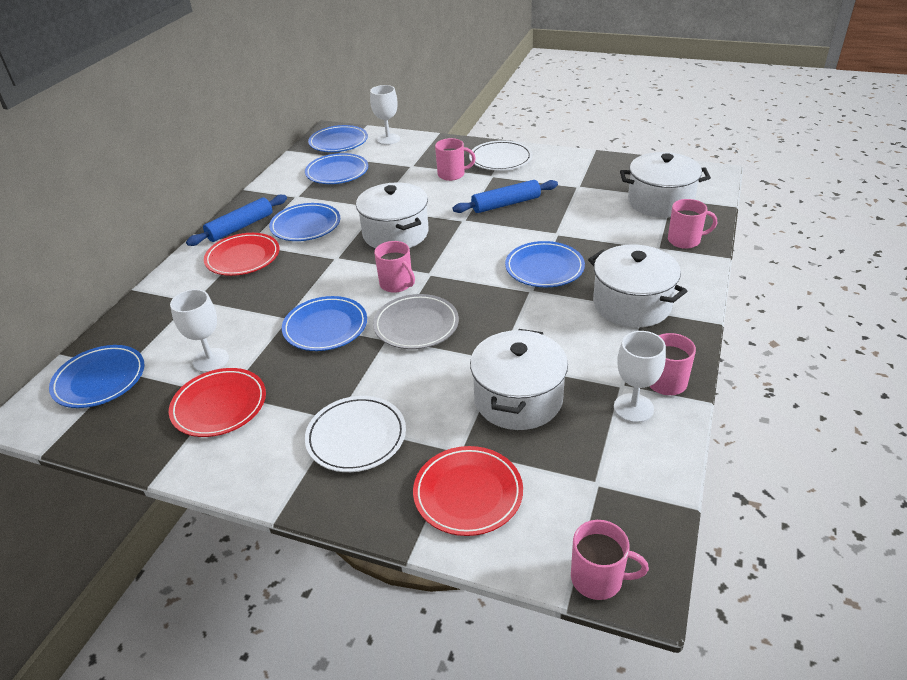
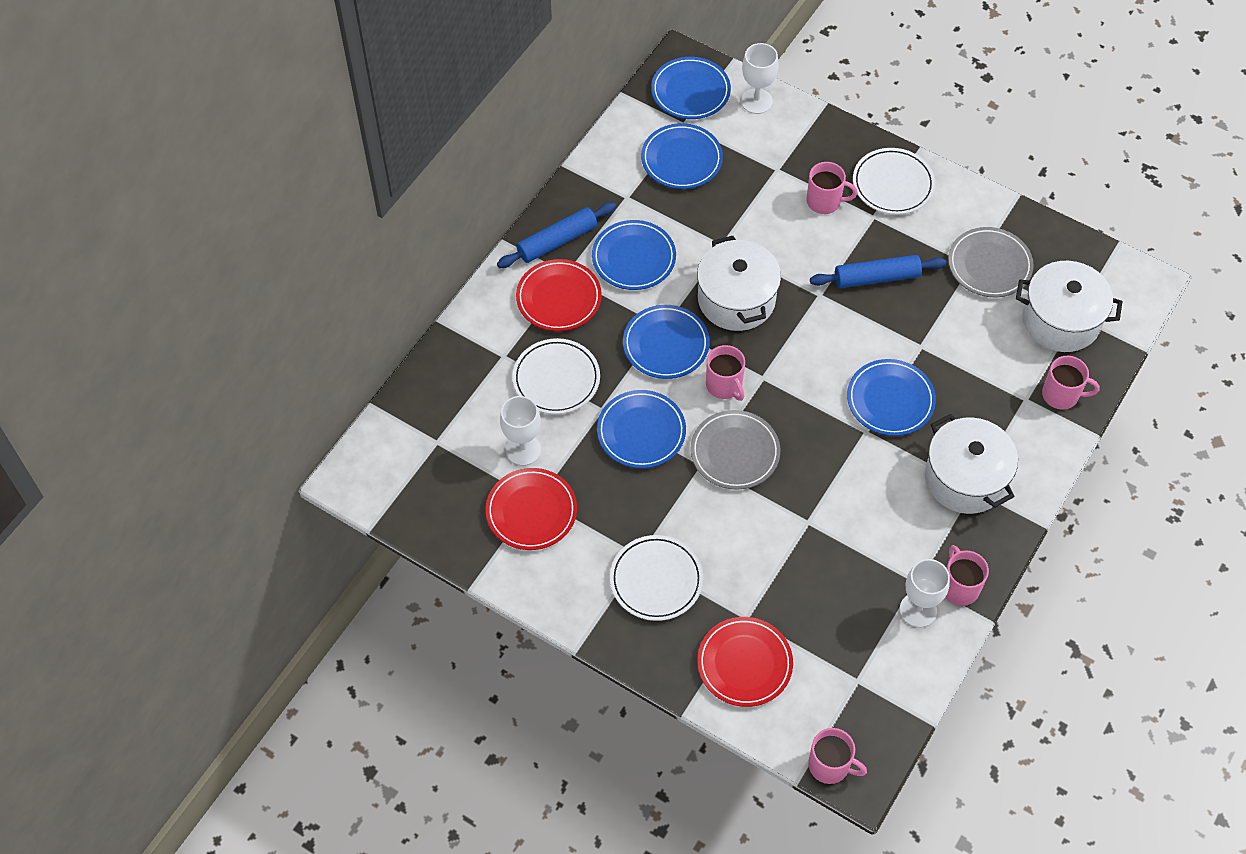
camera: 10 degrees right, 20 degrees up
(99, 379) = (414, 449): blue plate -> blue plate (666, 344)
(242, 306) = (556, 379): none -> white plate
(518, 399) = (814, 573): white pot -> none
(590, 184) = (989, 265): none -> grey plate

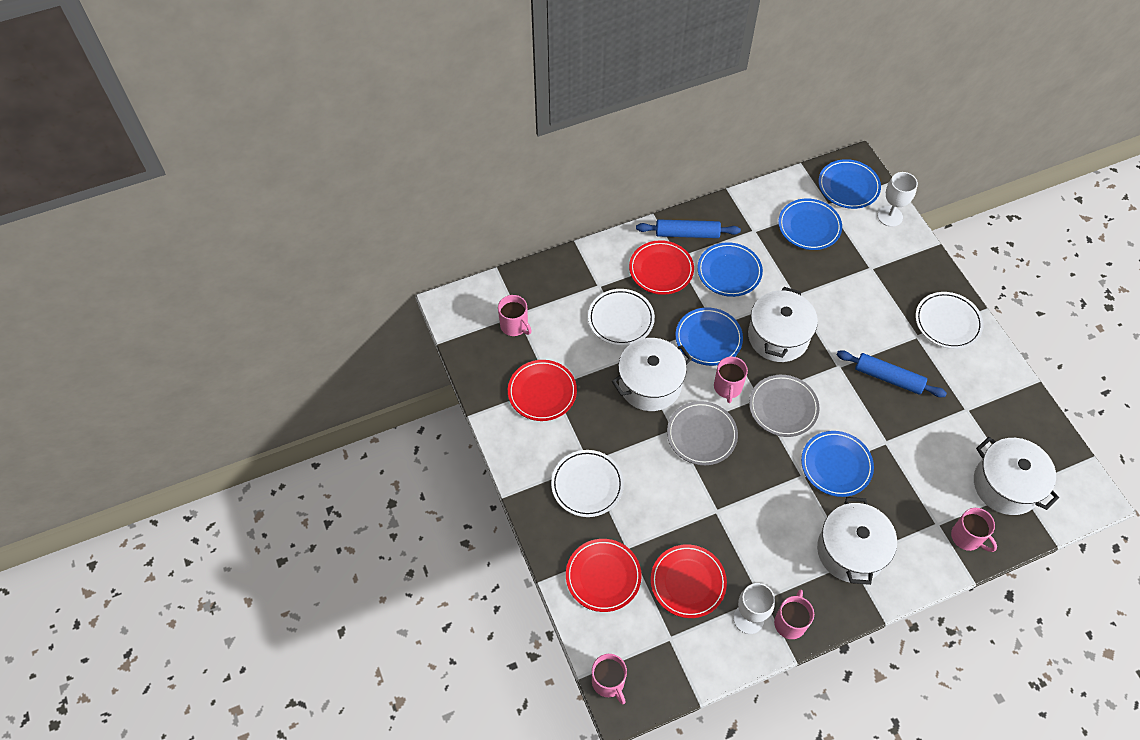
camera: 35 degrees right, 0 degrees up
(523, 450) = (566, 351): white goblet -> none
(641, 431) = (650, 384): blue plate -> white pot
(824, 201) = (889, 307): pink mug -> pink mug (514, 325)
(833, 613) = (688, 582): none -> red plate
(989, 265) = (979, 416): grey plate -> grey plate (783, 407)

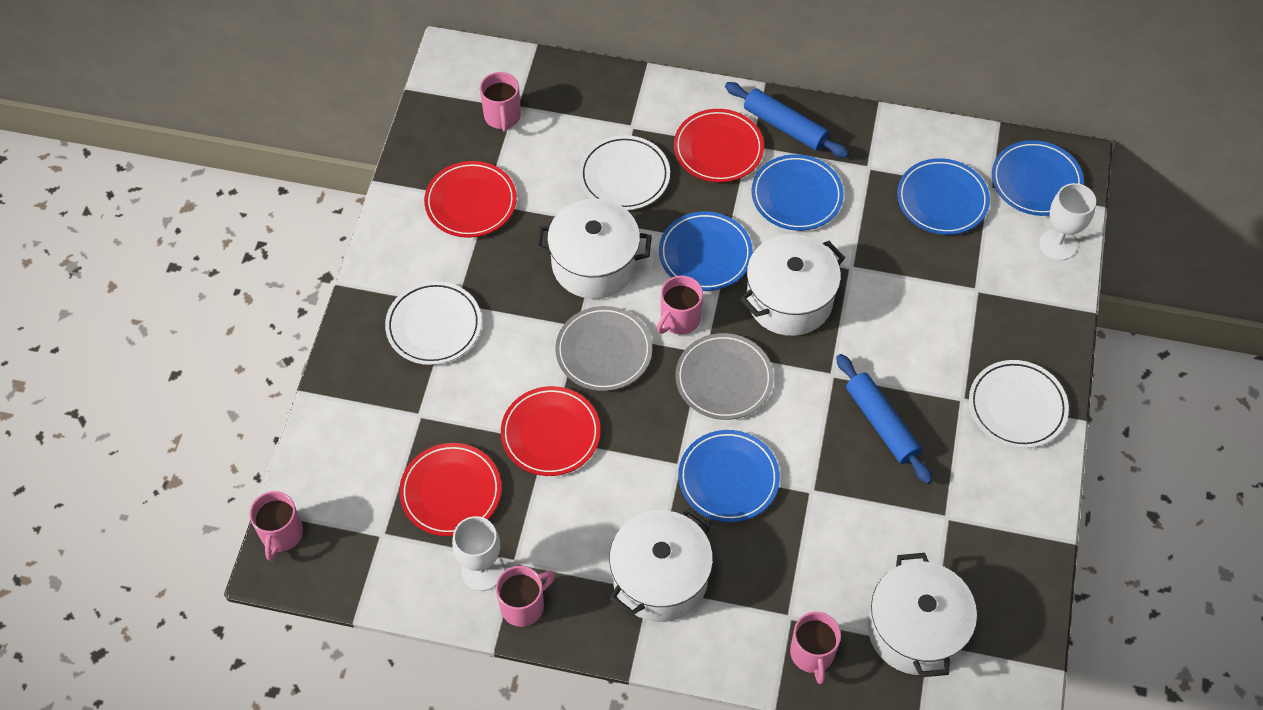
camera: 35 degrees right, 0 degrees up
(603, 576) = (368, 428): red plate -> red plate (550, 433)

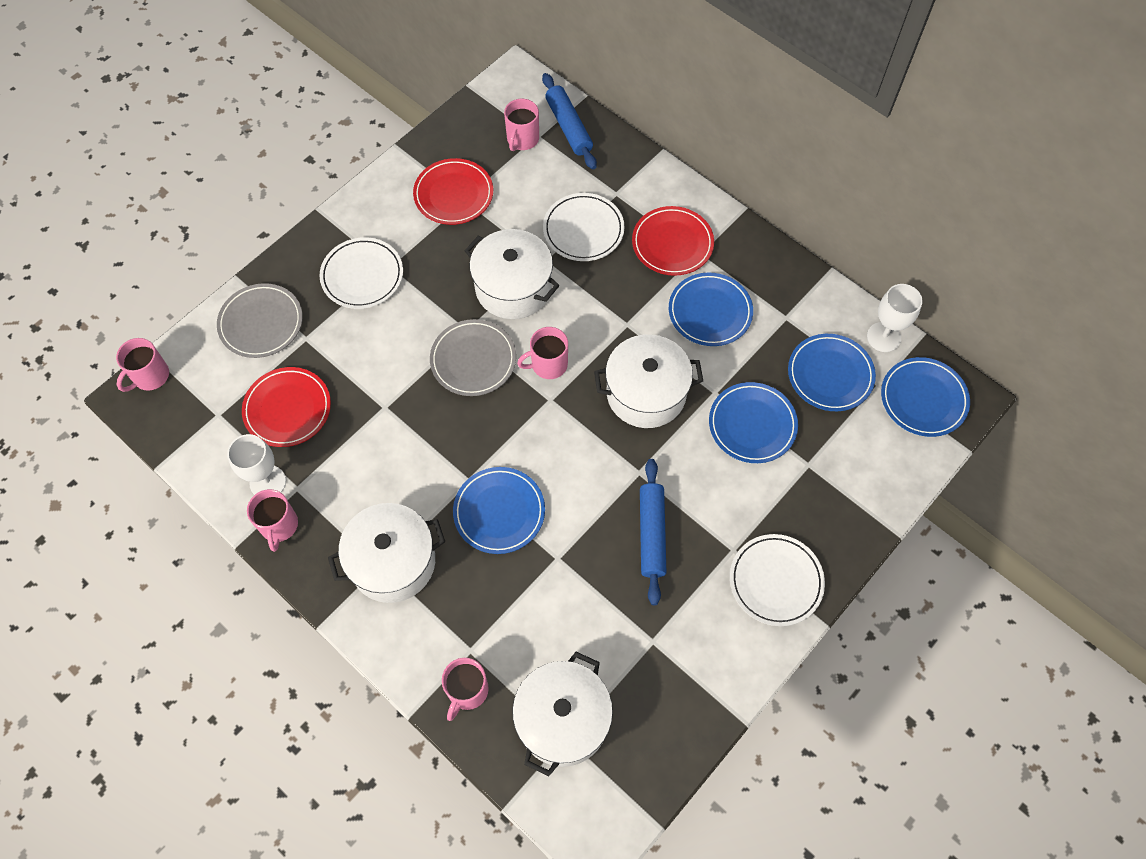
camera: 30 degrees right, 5 degrees up
(523, 605) = (279, 525): pink mug -> pink mug turned 90 degrees clockwise
(550, 433) = (390, 403): red plate -> none
(705, 254) = (604, 323): blue plate -> blue plate (752, 424)
(724, 379) = (550, 430): grey plate -> grey plate (261, 323)
(785, 126) = (739, 251): blue rolling pin -> blue rolling pin (569, 127)
(1057, 245) = (905, 462): white goblet -> white goblet (883, 337)

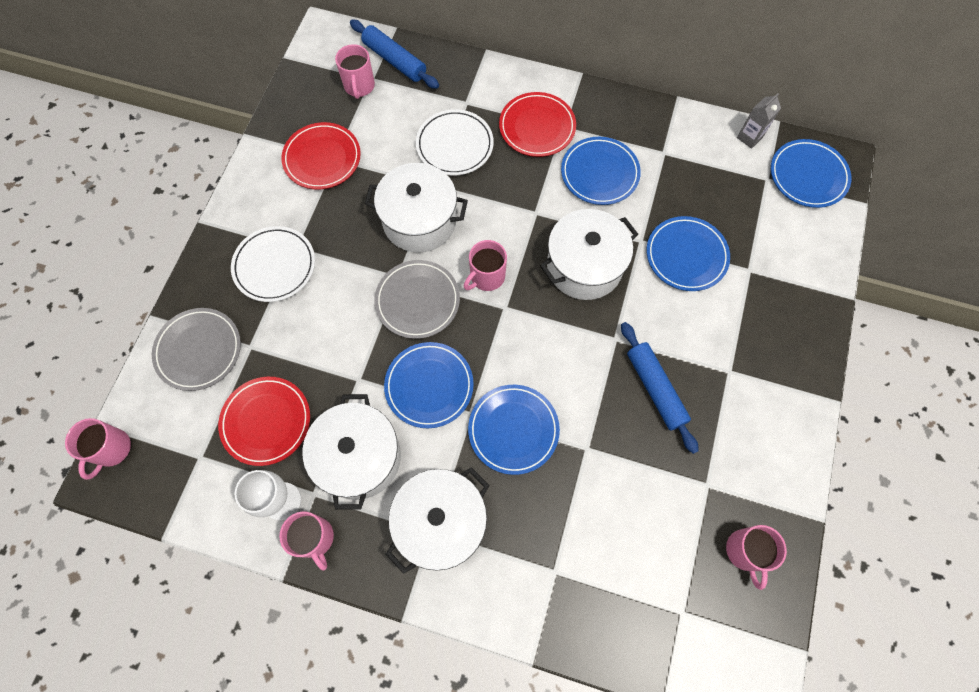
camera: 25 degrees left, 5 degrees up
(467, 691) = (572, 611): pink mug -> pink mug (745, 551)
(563, 719) = (670, 596): white pot -> white pot (359, 457)
(776, 581) = (778, 383): white plate -> none
(830, 374) = (725, 186): blue plate -> blue plate (429, 386)
(883, 337) = (749, 137): white goblet -> grey carton

